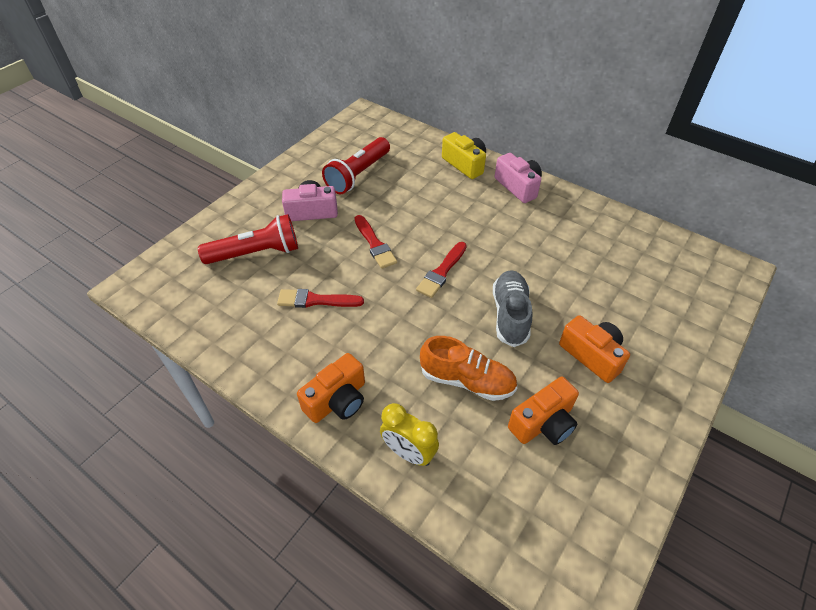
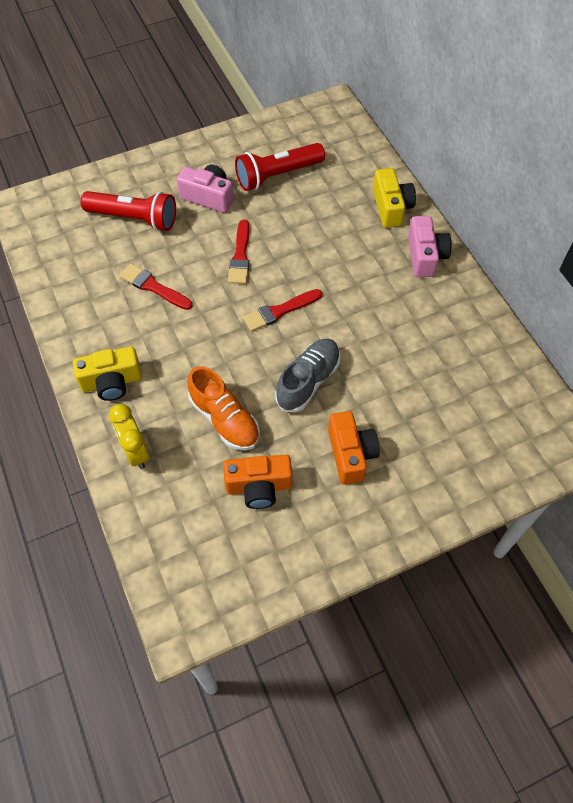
camera: 30 degrees right, 10 degrees up
(337, 400) = (112, 382): orange camera -> yellow camera

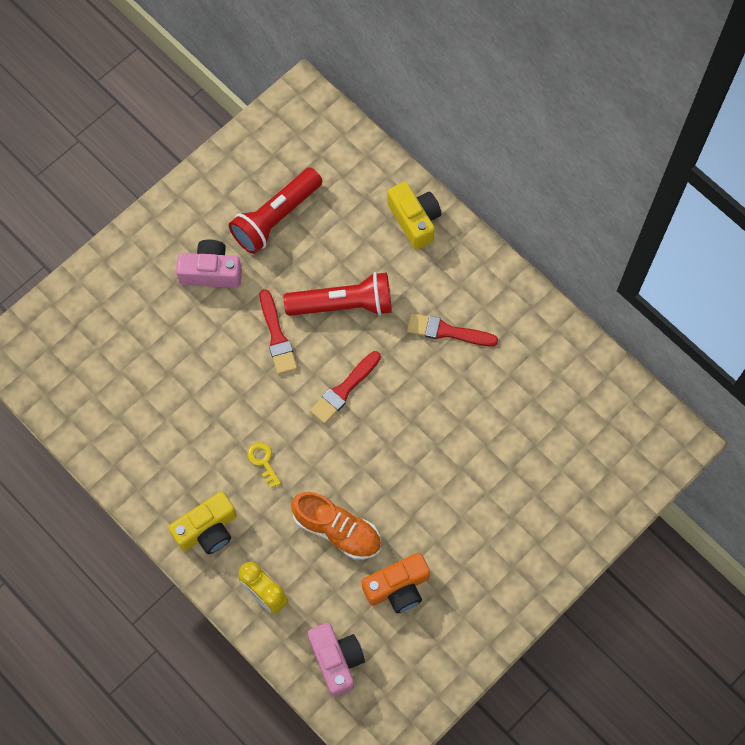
camera: 20 degrees left, 10 degrees up
(134, 218) = (141, 328): red flashlight -> red flashlight (343, 304)
(153, 287) = (201, 406): red brush -> red brush (447, 331)
(185, 344) = (263, 461): none -> yellow key
(308, 381) = (403, 460): grey shoe -> none
(350, 454) = (471, 523): orange camera -> none
(425, 256) = (470, 271): pink camera -> pink camera (336, 660)

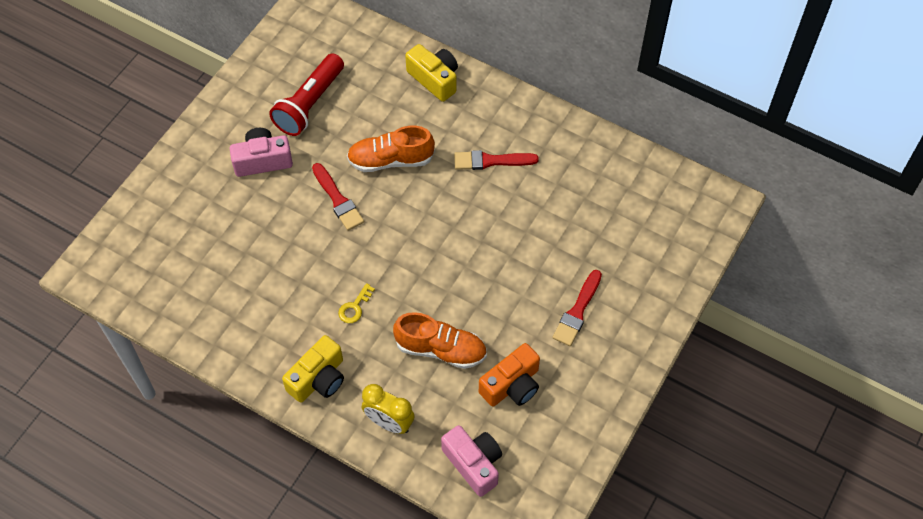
camera: 15 degrees left, 10 degrees down
(263, 461) = (355, 307): yellow key -> yellow key turned 105 degrees counterclockwise
(343, 304) = (390, 160): red flashlight -> orange shoe
(344, 389) = (412, 229): red brush -> red brush (577, 311)

